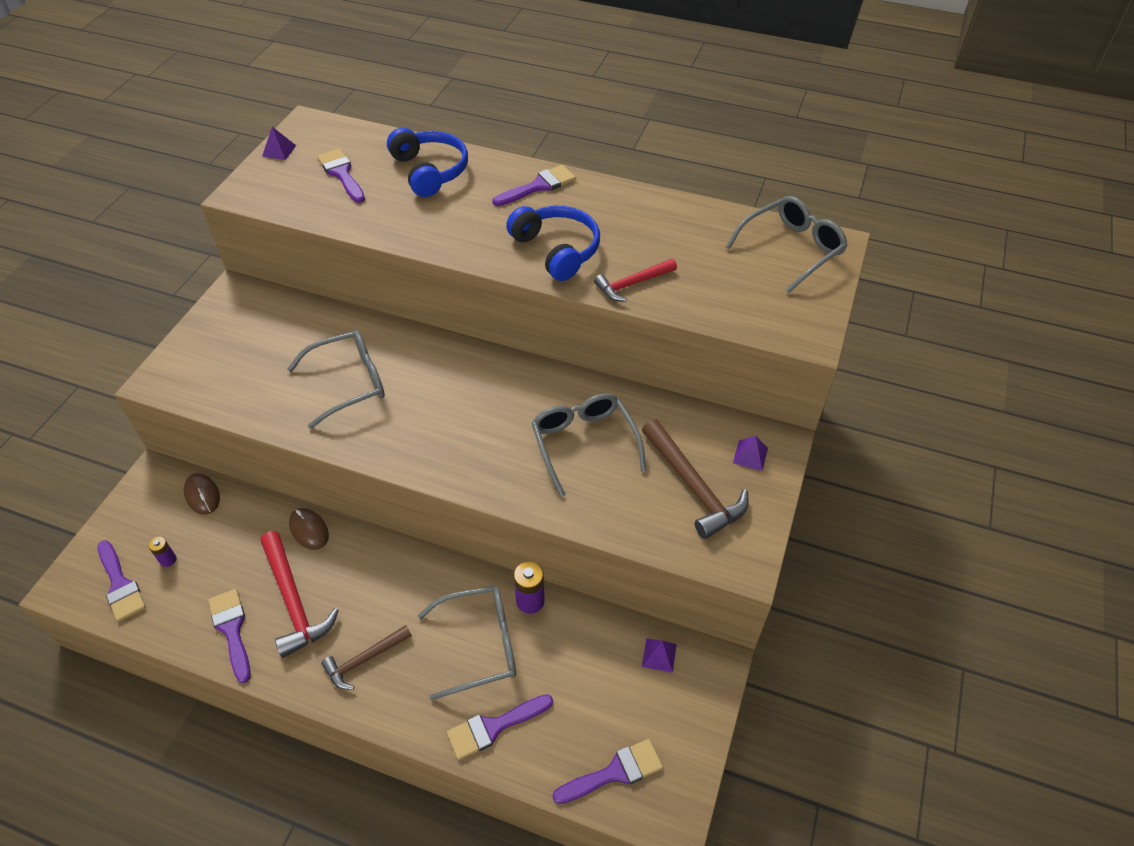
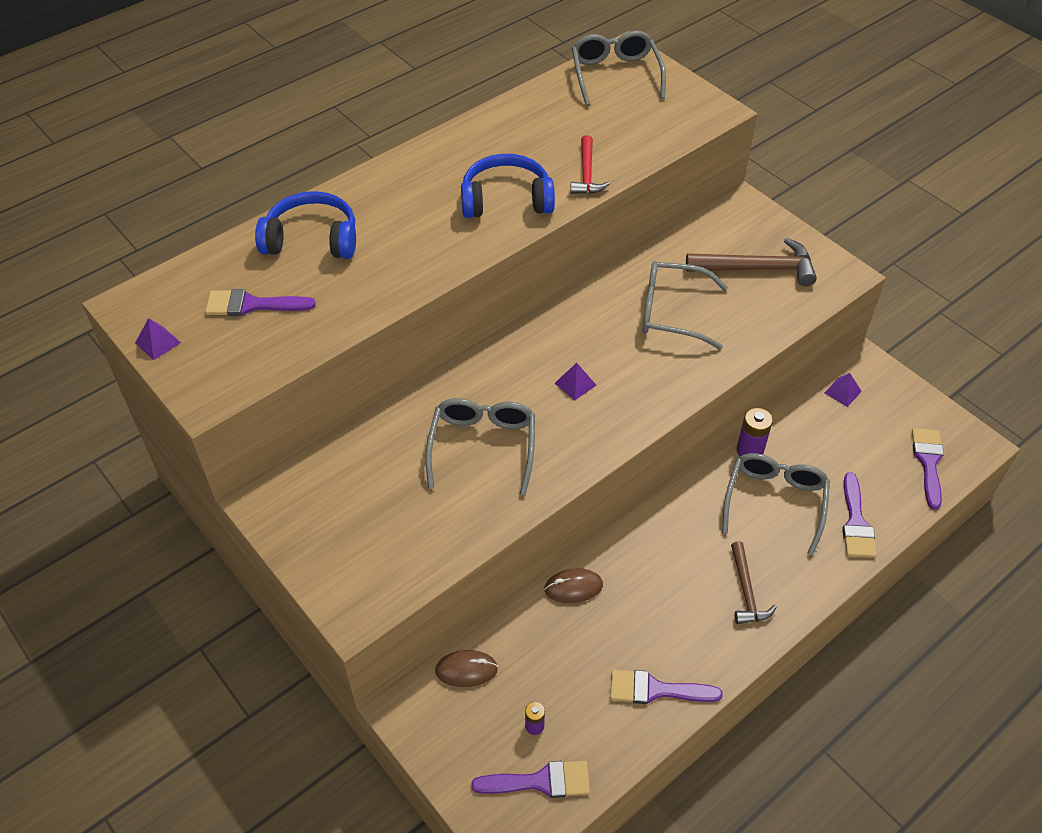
camera: 60 degrees left, 0 degrees up
(293, 601) = (652, 627): red hammer -> none
(539, 186) = (406, 177): purple brush -> none
(750, 455) = (746, 224): purple pyramid -> purple pyramid (575, 384)

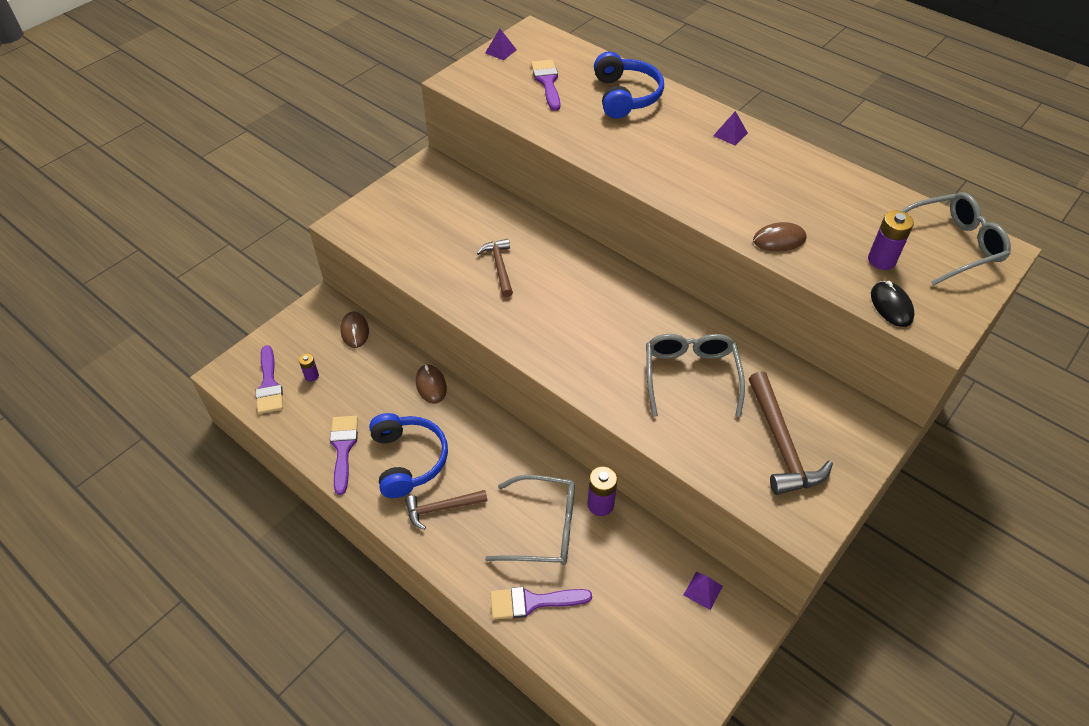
camera: 80 degrees right, 0 degrees up
(483, 446) = (499, 267): grey glasses -> brown hammer
(506, 200) = (718, 192): blue headphones -> blue headphones (408, 460)
(575, 384) = (580, 315): purple pyramid -> purple pyramid (730, 134)
(586, 174) = (779, 240): red hammer -> brown mouse
(626, 118) = (881, 260): none -> purple battery
(683, 128) = (891, 306): none -> black mouse
(928, 462) = (627, 679): purple brush -> none

